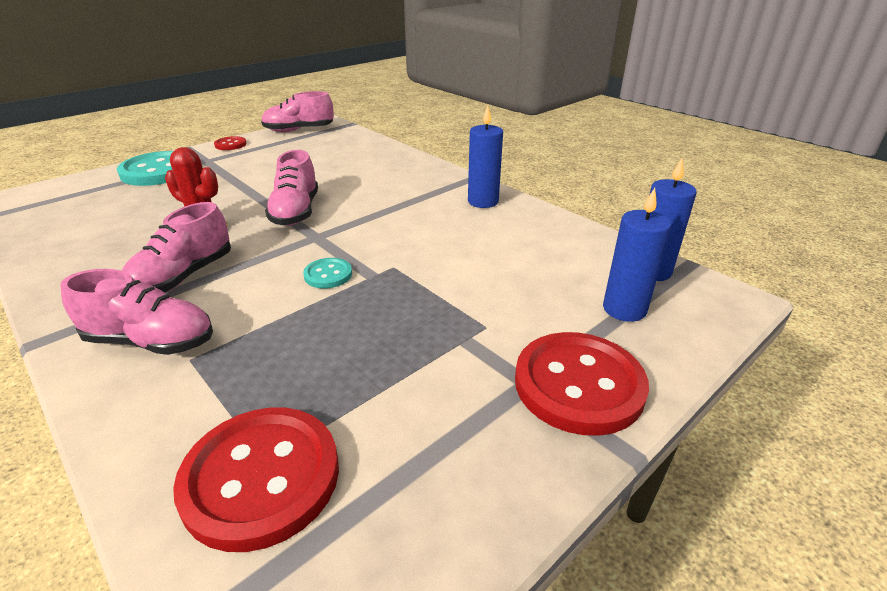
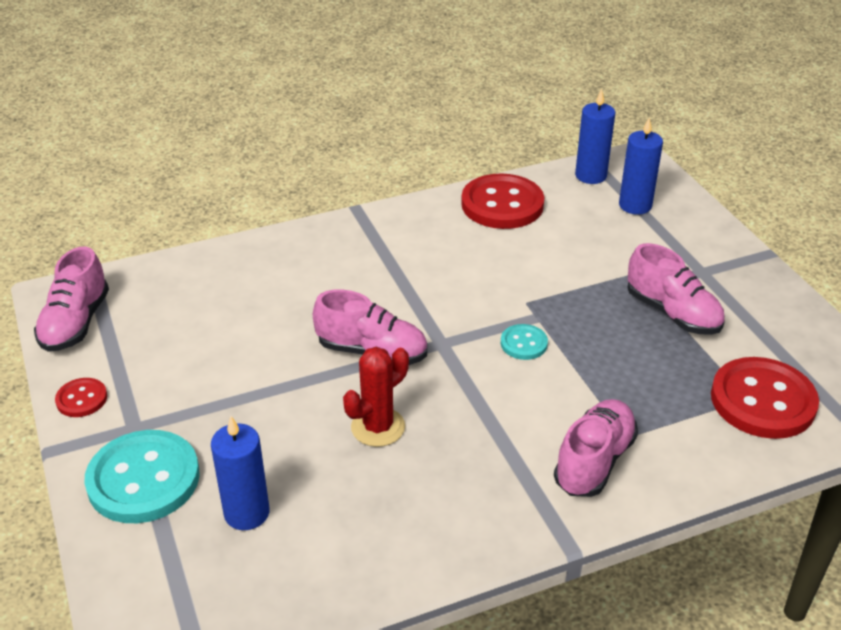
camera: 70 degrees left, 5 degrees up
(183, 277) = (485, 443): pink shoe -> pink shoe (672, 313)
(483, 201) = (423, 221): blue candle -> blue candle (246, 513)
(578, 385) = (709, 252): red button -> red button (502, 204)

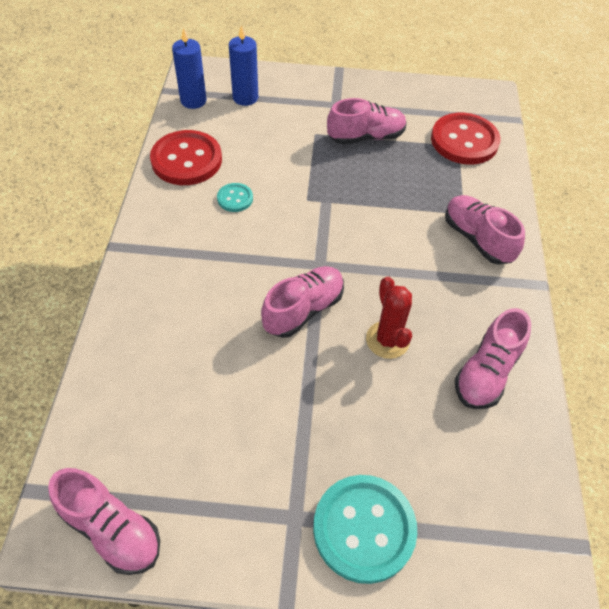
camera: 65 degrees left, 15 degrees up
(81, 399) = (231, 554): red button -> none
(246, 513) = (436, 461): blue candle -> none
(389, 525) = (486, 373): none -> pink shoe
(523, 343) = (349, 221): turquoise button -> turquoise button (235, 198)

